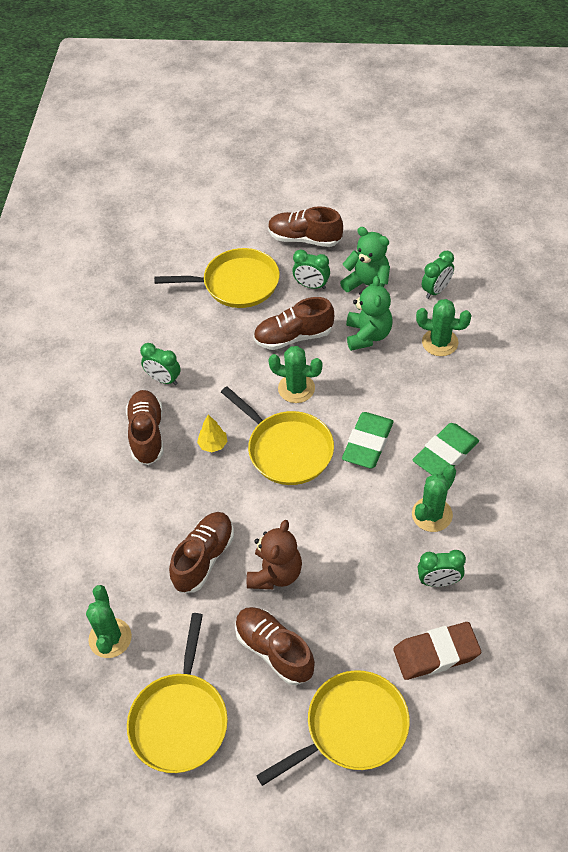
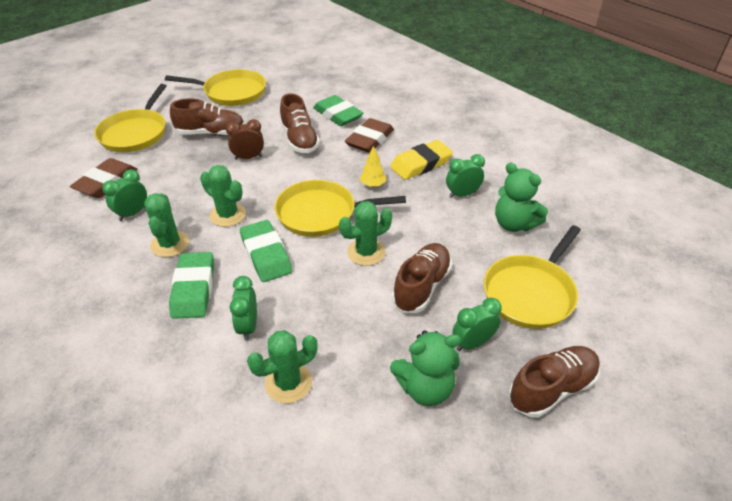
camera: 130 degrees right, 10 degrees down
(110, 638) = (304, 93): green cactus -> green cactus (228, 215)
(125, 565) = (338, 115): none -> green eraser
(145, 500) = (370, 140): none -> brown eraser
(147, 434) = (421, 164): brown shoe -> yellow eraser
(180, 720) = (232, 92): yellow pan -> yellow pan turned 135 degrees clockwise
(275, 573) = (248, 157): brown teddy bear -> brown clock
(368, 335) = (363, 336): green teddy bear -> green teddy bear (514, 224)
(436, 290) = (351, 443): green clock -> green clock (248, 326)

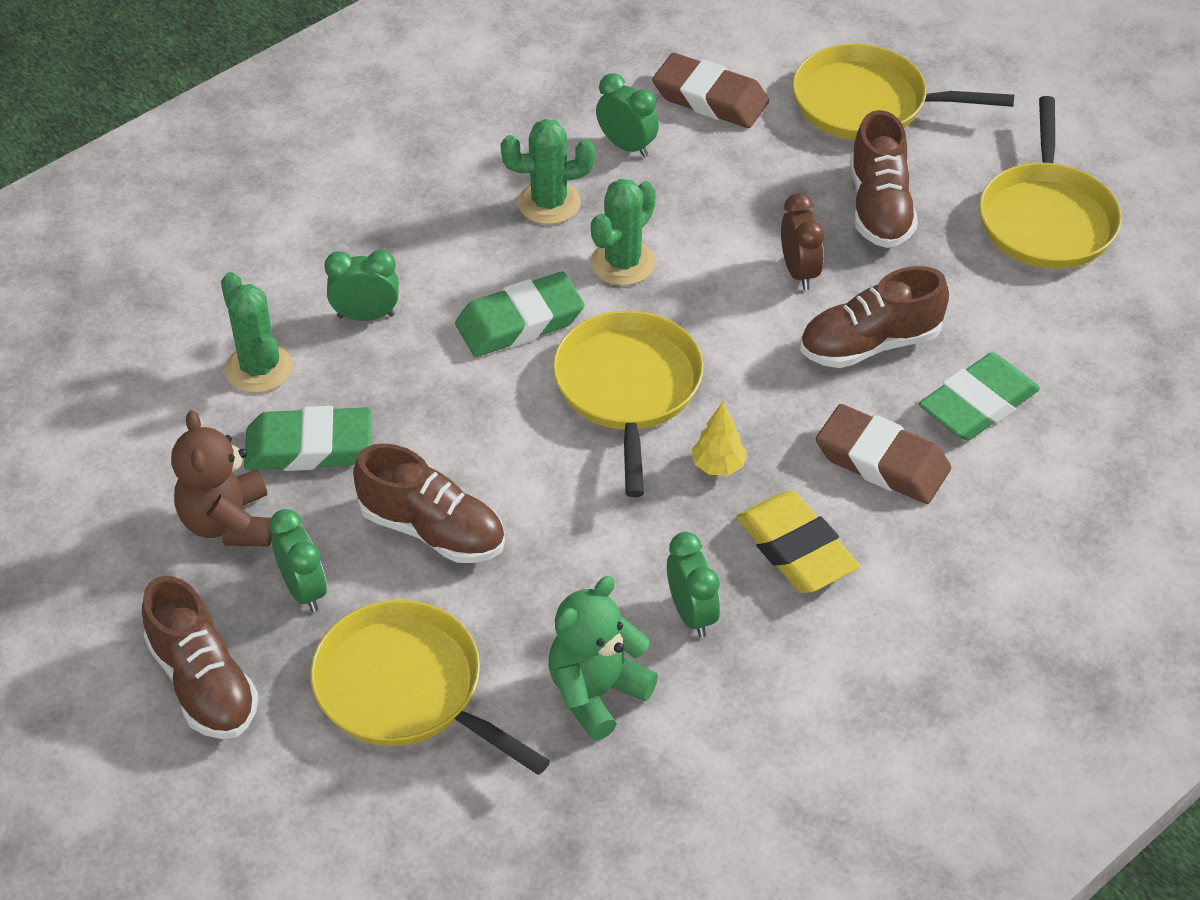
camera: 90 degrees right, 5 degrees up
(193, 289) = (447, 246): green eraser -> green eraser (309, 447)
(366, 252) = (521, 454): green cactus -> none
(425, 388) = (228, 523): green teddy bear -> brown teddy bear

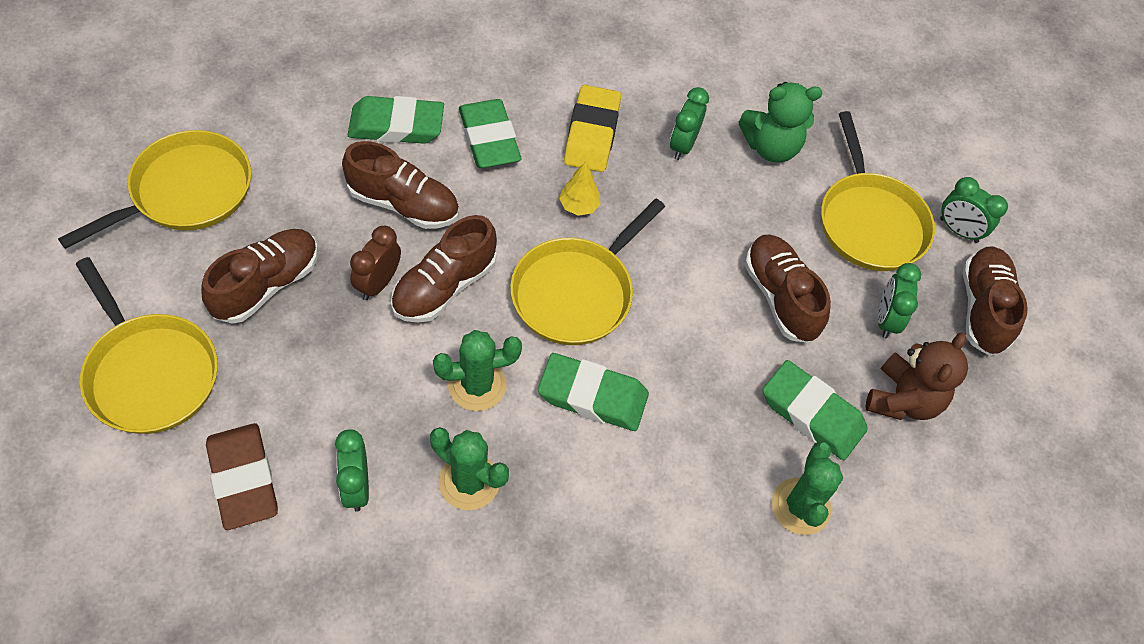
camera: 145 degrees left, 10 degrees up
(366, 316) = (690, 490): green clock -> green clock (958, 230)
(744, 309) = (444, 286): none -> brown shoe
(882, 462) = (489, 139): brown eraser -> green eraser

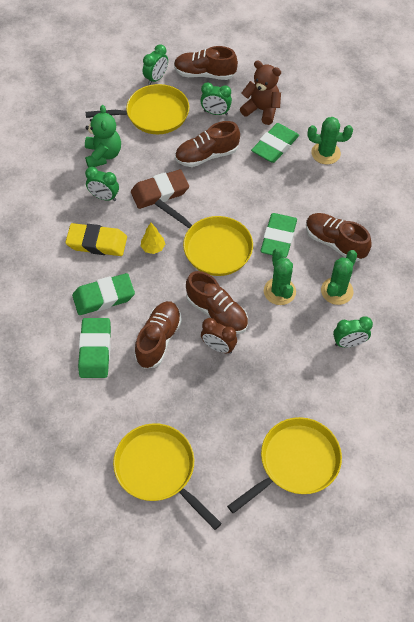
camera: 85 degrees left, 0 degrees up
(243, 479) = (354, 399): brown eraser -> brown eraser (160, 192)
(266, 285) = (226, 408): brown shoe -> brown shoe (335, 243)

